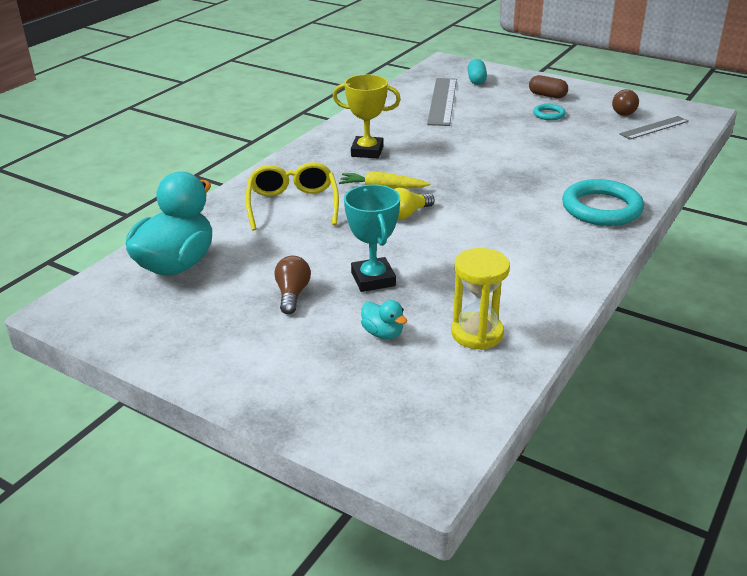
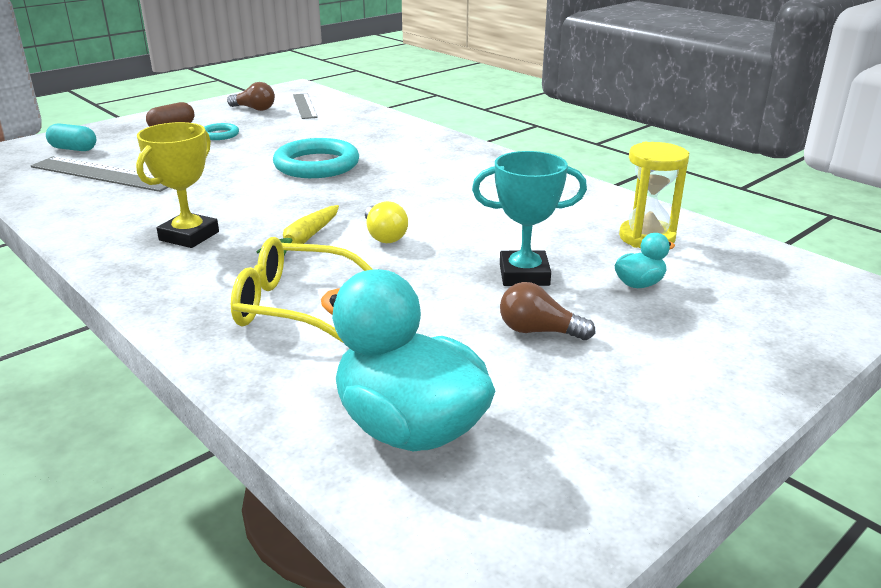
camera: 75 degrees left, 5 degrees down
(601, 208) = (442, 151): turquoise ring -> turquoise ring (317, 165)

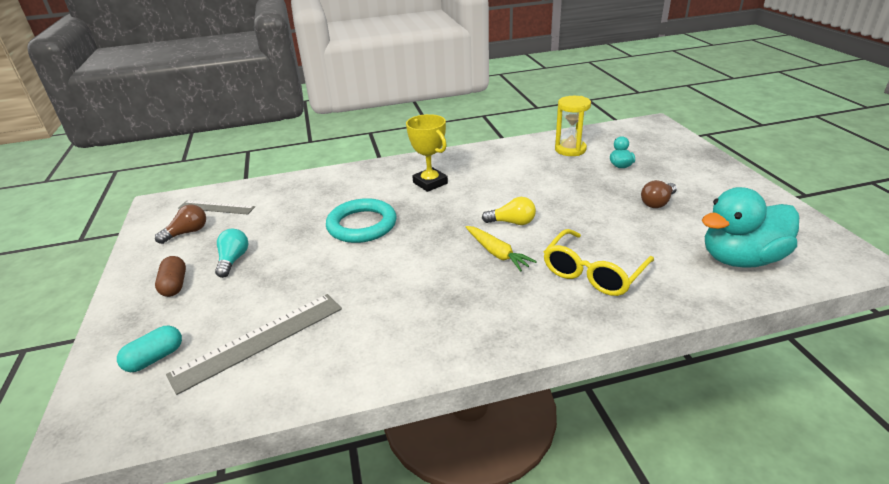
camera: 60 degrees left, 5 degrees up
(189, 236) = (450, 303): yellow trophy -> yellow trophy (430, 183)
(219, 135) = (233, 260): turquoise ring -> turquoise light bulb
(524, 275) = (593, 191): turquoise trophy -> none

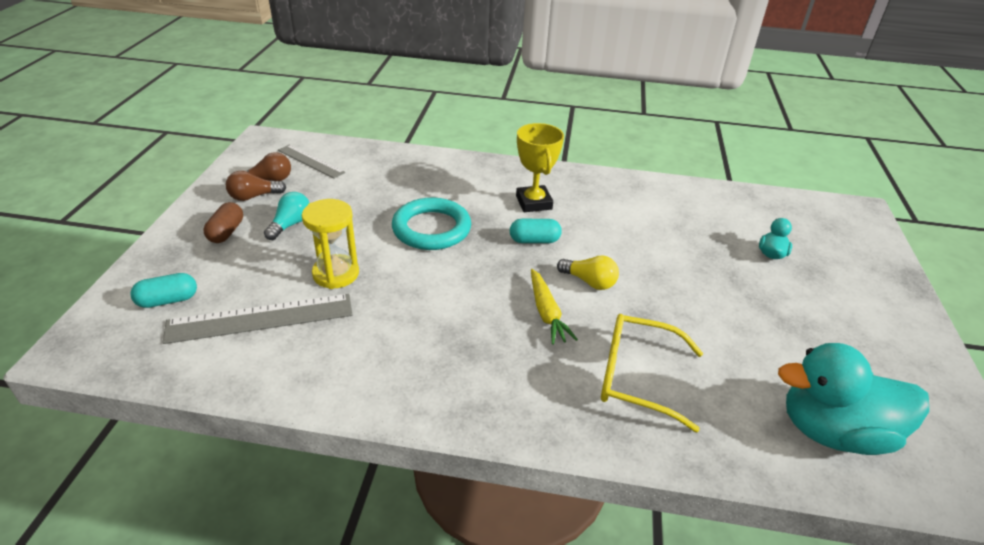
camera: 20 degrees right, 5 degrees up
(450, 208) = (534, 240): none -> turquoise capsule
(570, 149) = (724, 212): yellow hourglass -> yellow hourglass (336, 274)
(593, 273) = (636, 377): yellow glasses -> yellow glasses turned 45 degrees clockwise
(657, 203) = (782, 318): brown light bulb -> brown light bulb (254, 196)

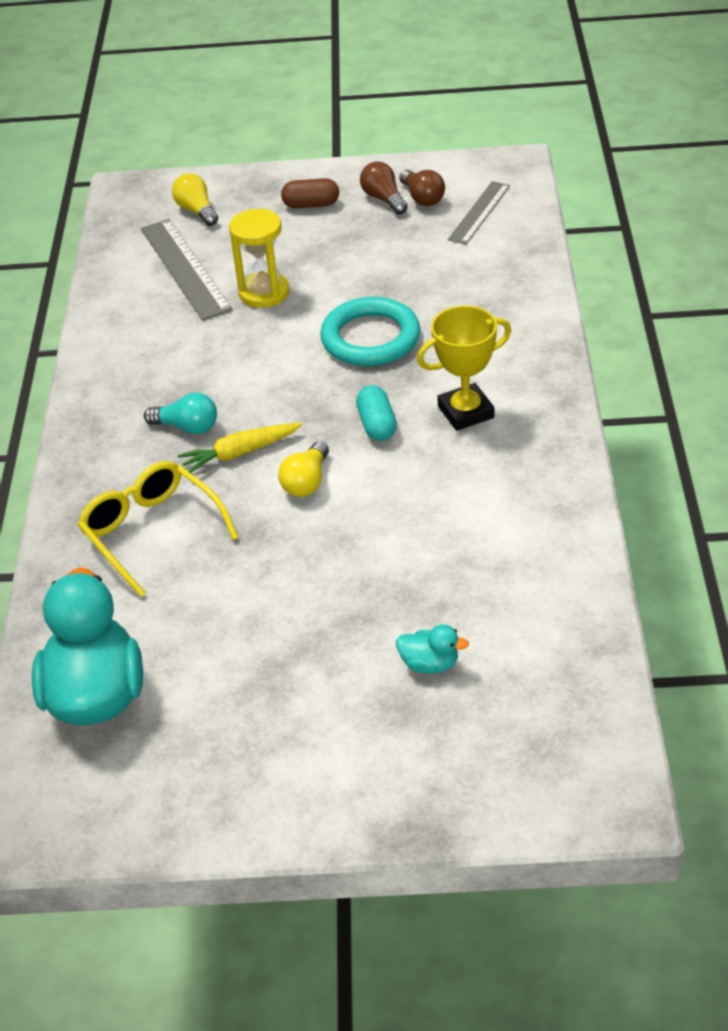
camera: 85 degrees right, 5 degrees up
(168, 300) = (197, 210): turquoise capsule -> yellow light bulb
(290, 225) = (340, 239): turquoise light bulb -> turquoise light bulb (187, 427)
(636, 377) = (152, 532): yellow glasses -> yellow glasses turned 45 degrees counterclockwise

